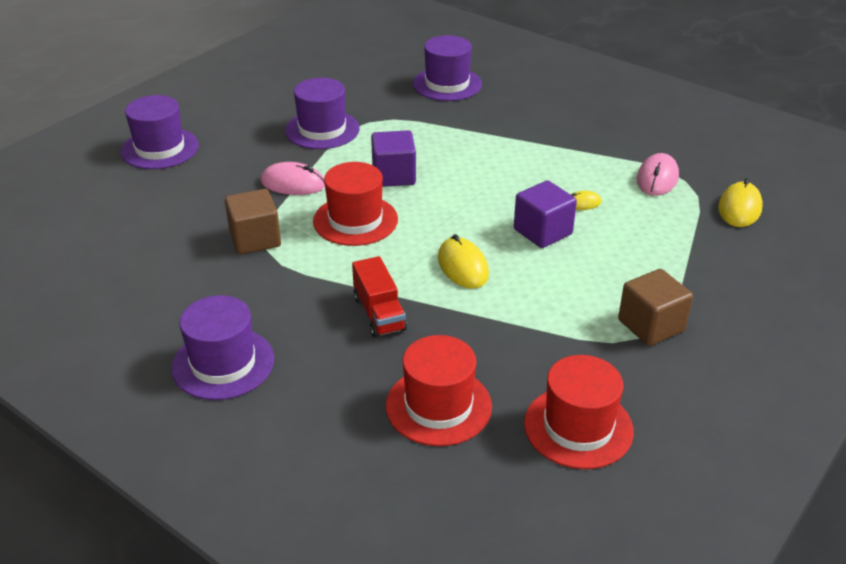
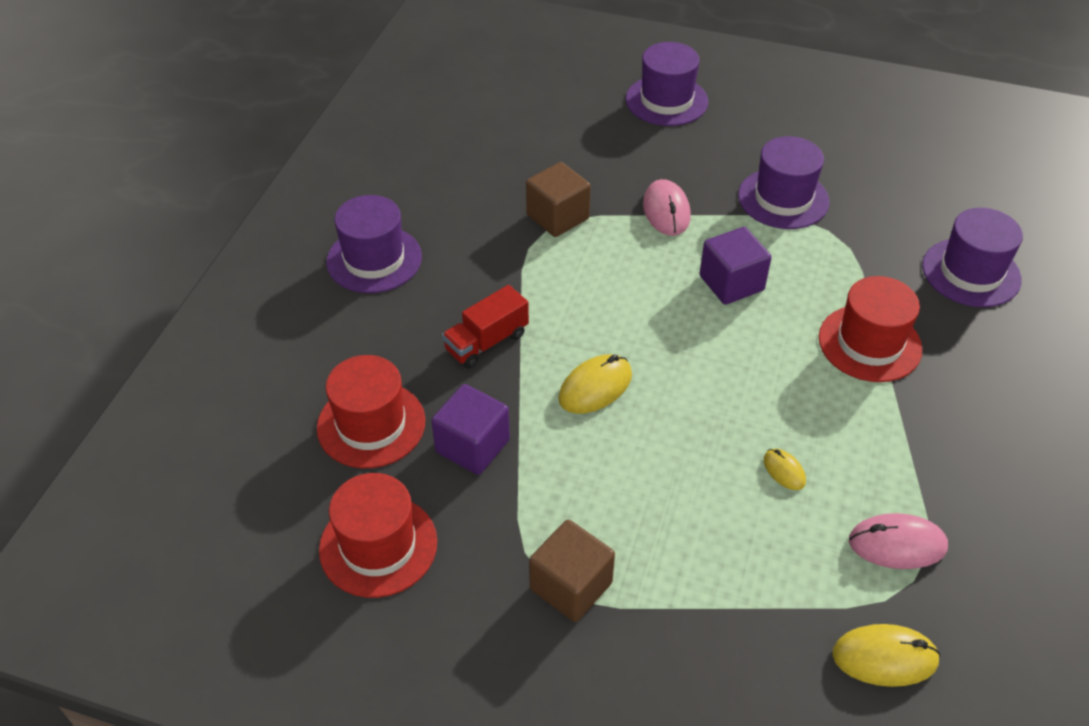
camera: 70 degrees right, 10 degrees up
(355, 220) = (629, 278): red hat -> red hat (869, 343)
(542, 232) = (700, 444): purple cube -> purple cube (472, 446)

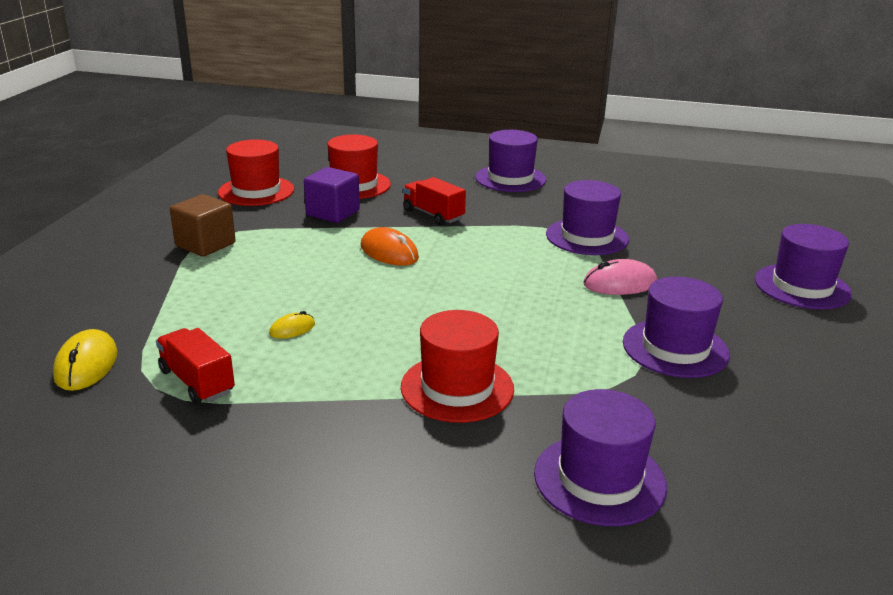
camera: 85 degrees right, 20 degrees down
(557, 217) = (587, 237): brown cube -> purple hat
(595, 387) = (389, 252): yellow mouse -> orange mouse
(731, 283) = (527, 313): purple cube -> none
(897, 544) = (197, 381): pink mouse -> red truck

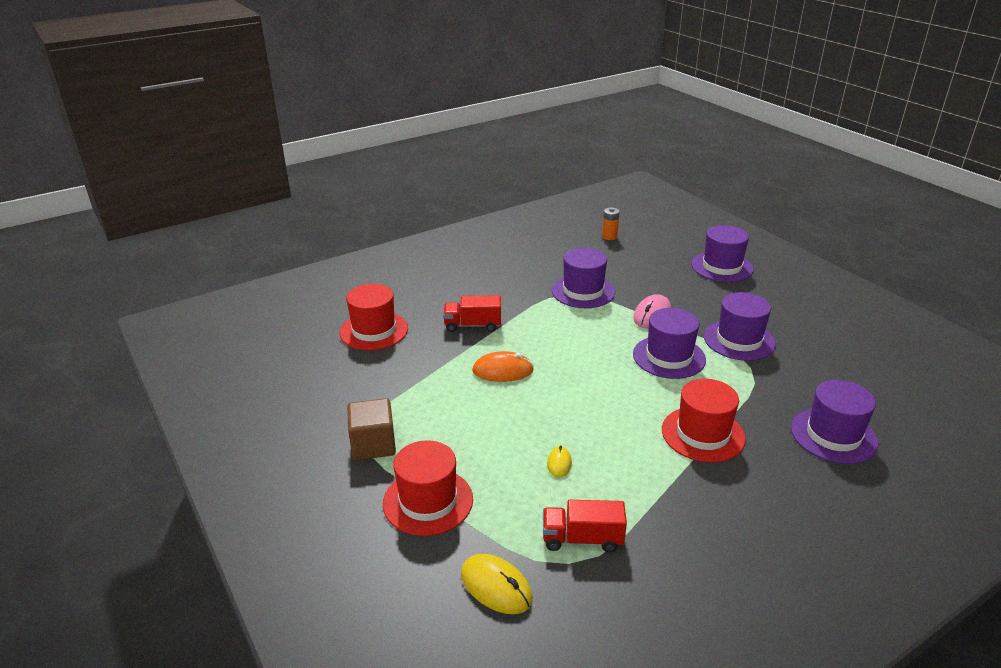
camera: 45 degrees left, 5 degrees up
(256, 191) = (312, 377): red hat -> red hat (428, 501)
(333, 213) = (407, 363): purple cube -> none
(510, 178) = (464, 269): purple hat -> purple hat (669, 357)
(713, 212) = (609, 237): none -> orange battery

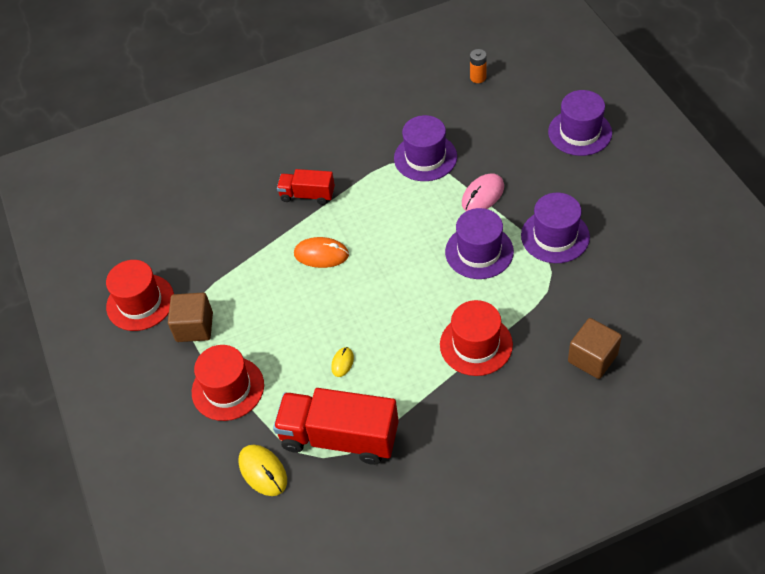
camera: 15 degrees right, 20 degrees up
(374, 330) = (216, 194): red hat -> red hat (140, 302)
(582, 539) = (339, 437): red truck -> red truck, size x1.81
(833, 435) = (592, 358): purple hat -> brown cube

